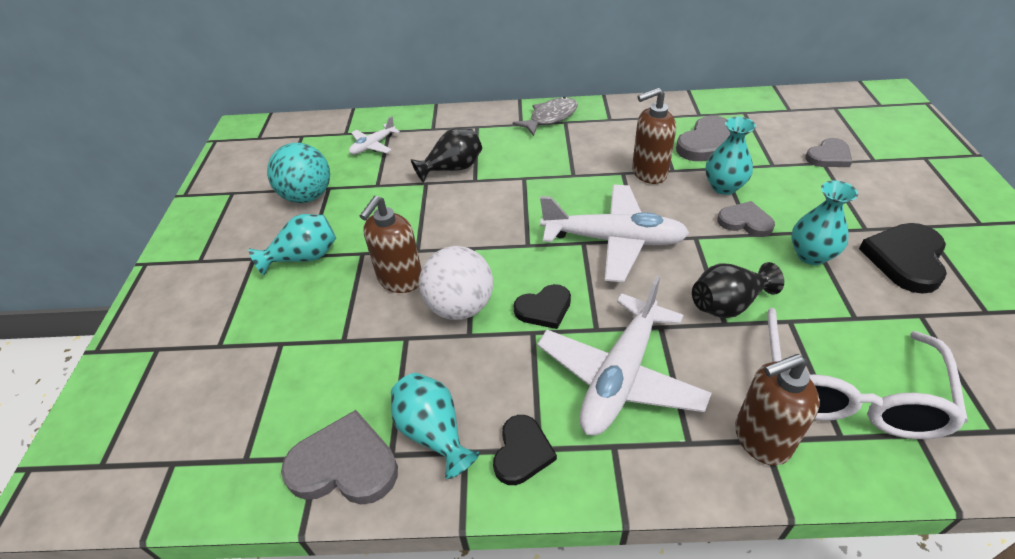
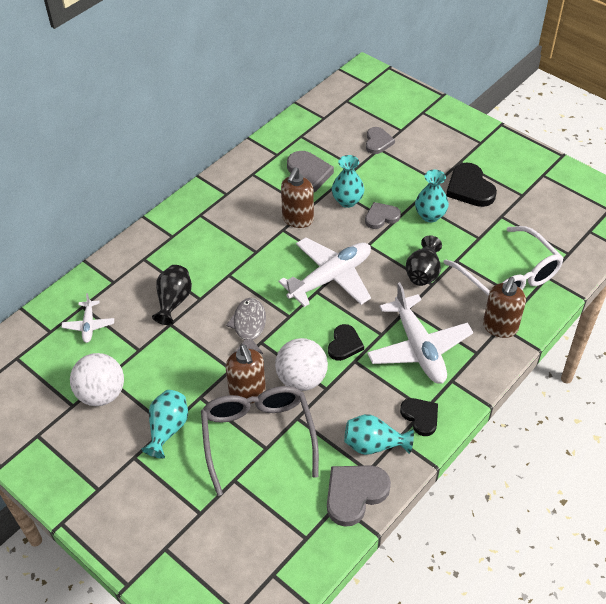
camera: 50 degrees left, 5 degrees up
(307, 196) = (101, 394): turquoise ball -> white ball
(352, 324) = (258, 436): none -> grey glasses
(550, 118) = (186, 218): grey fish -> grey fish (249, 326)

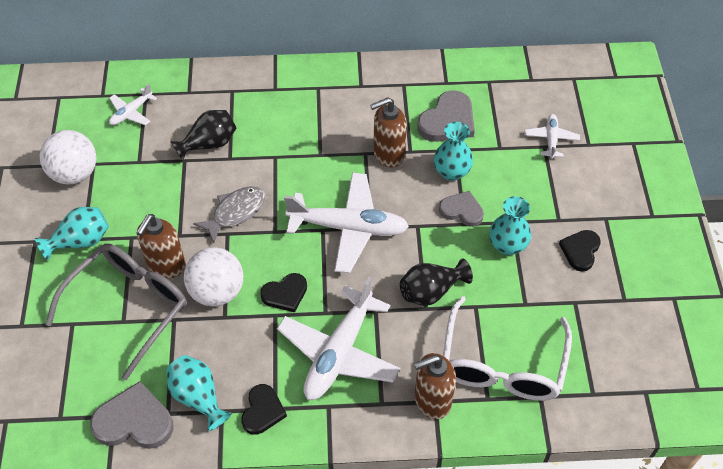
camera: 45 degrees right, 5 degrees up
(378, 142) = (551, 139): grey heart -> white plane
(469, 188) = (580, 251): black heart -> black heart, size x0.64

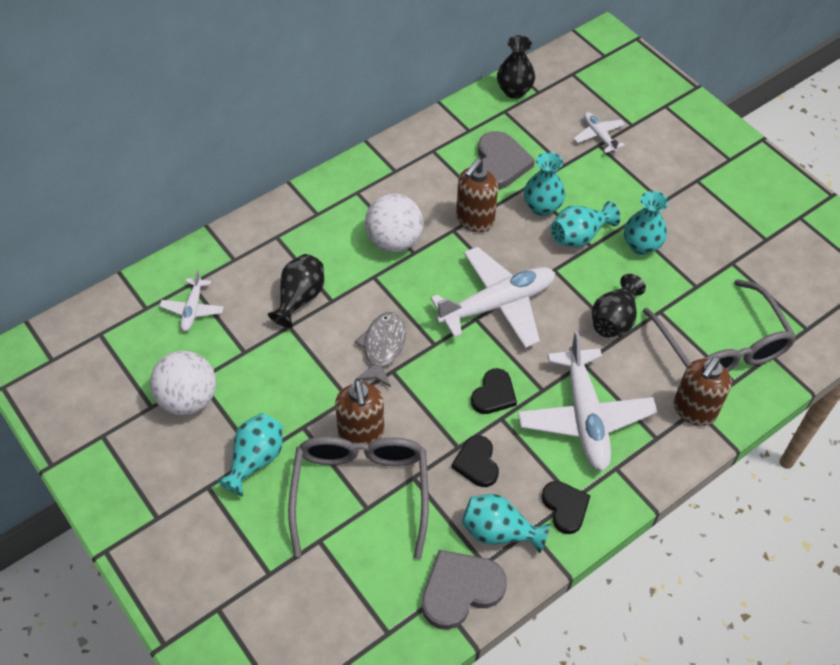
camera: 35 degrees left, 0 degrees up
(217, 291) = (430, 428): white ball -> white ball (394, 241)
(462, 210) = (579, 236): grey heart -> turquoise vase
(502, 364) = (721, 347): white glasses -> grey glasses
(511, 69) = (514, 91): none -> black vase
(580, 251) = (701, 218): black heart -> black heart (477, 463)

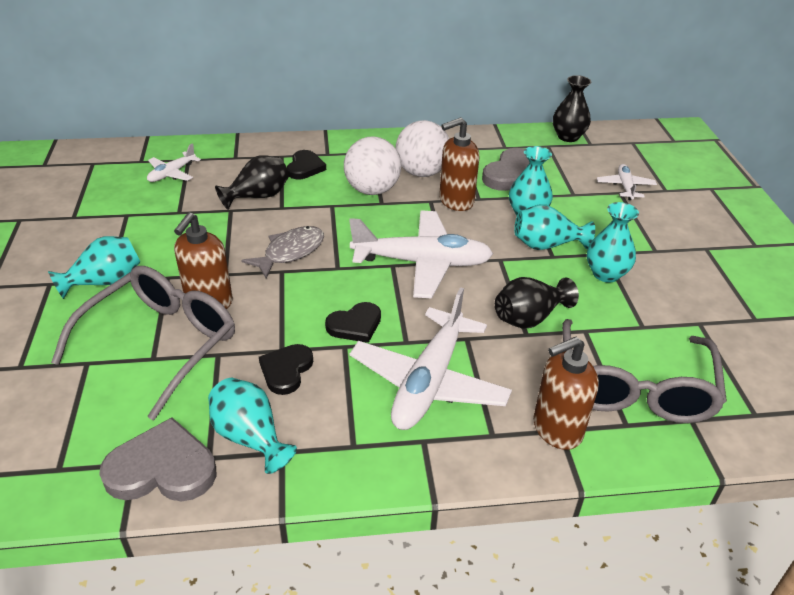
camera: 30 degrees right, 15 degrees down
(188, 399) = (104, 223): white ball -> white ball (422, 172)
(565, 507) = (337, 449): black heart -> black heart (305, 167)

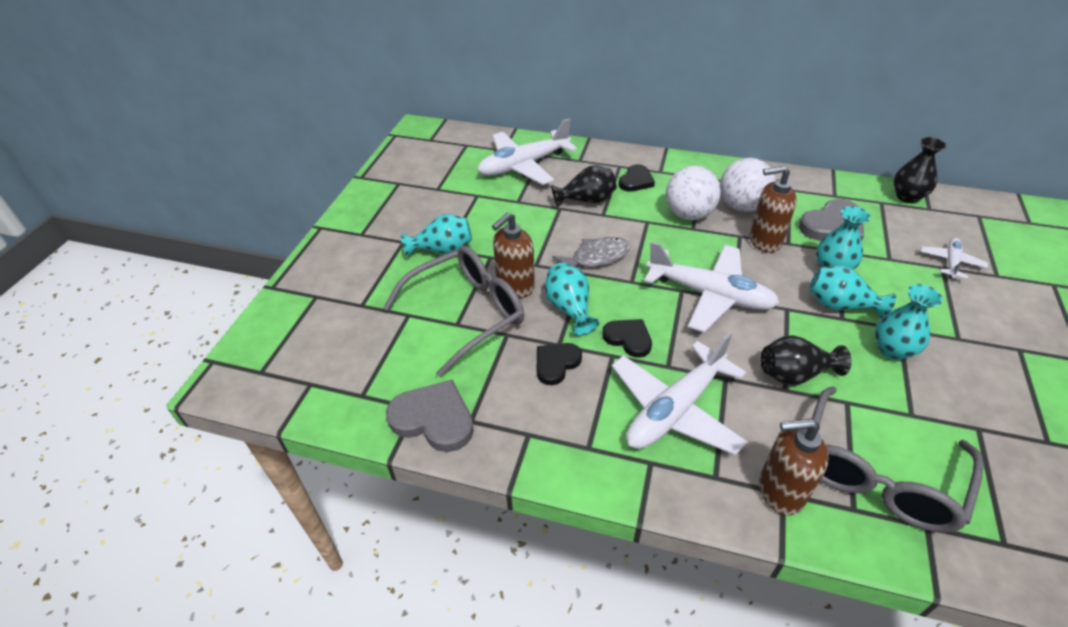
camera: 25 degrees right, 5 degrees up
(172, 173) = (523, 165): white plane -> white plane, size x2.04
(250, 437) = (508, 414): turquoise vase -> turquoise vase (569, 309)
(355, 325) = (628, 338): black heart -> black heart turned 135 degrees counterclockwise

